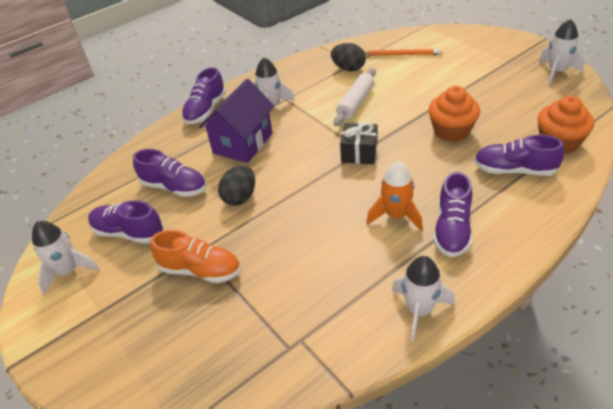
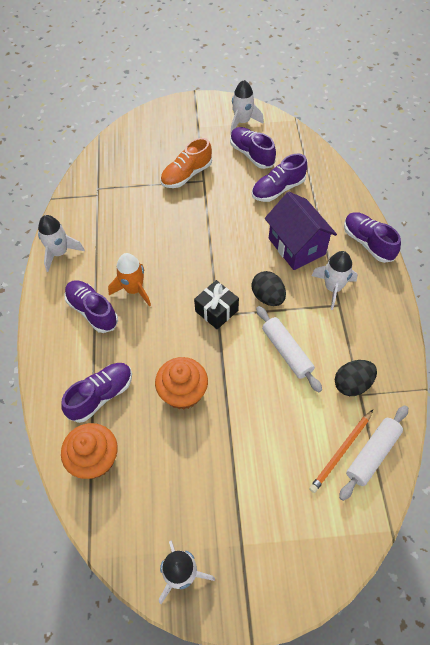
camera: 120 degrees right, 15 degrees up
(128, 233) = (251, 154): purple shoe -> purple shoe turned 90 degrees counterclockwise
(240, 197) = (233, 218): black egg -> black egg (268, 297)
(388, 45) = (372, 454): none -> white rolling pin

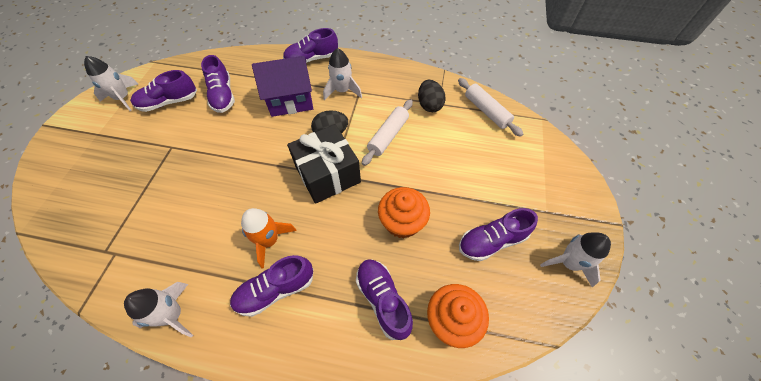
camera: 75 degrees left, 0 degrees up
(186, 175) = (153, 159): orange shoe -> none
(186, 485) = (491, 241): none -> purple shoe
(216, 311) = (328, 174): black gift -> black gift, size x1.67
(286, 352) = (388, 136): white rolling pin -> white rolling pin turned 45 degrees counterclockwise
(341, 452) = (481, 128): orange pencil -> none

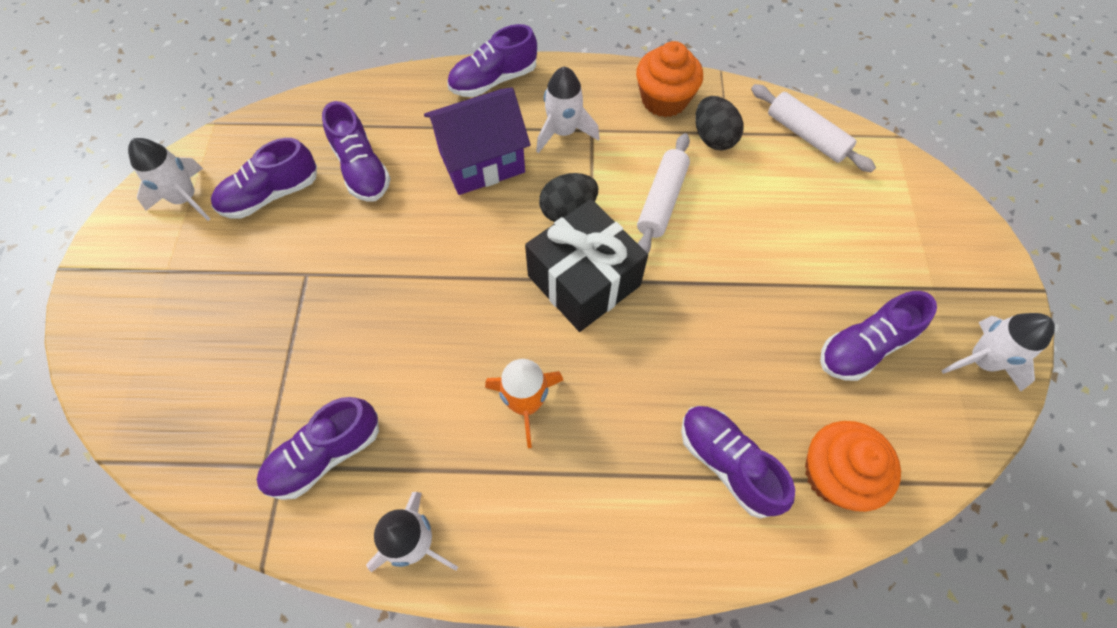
camera: 10 degrees left, 5 degrees up
(275, 290) = (561, 477): purple shoe -> purple shoe (325, 455)
(402, 222) = (723, 339): orange cupcake -> orange cupcake (664, 100)

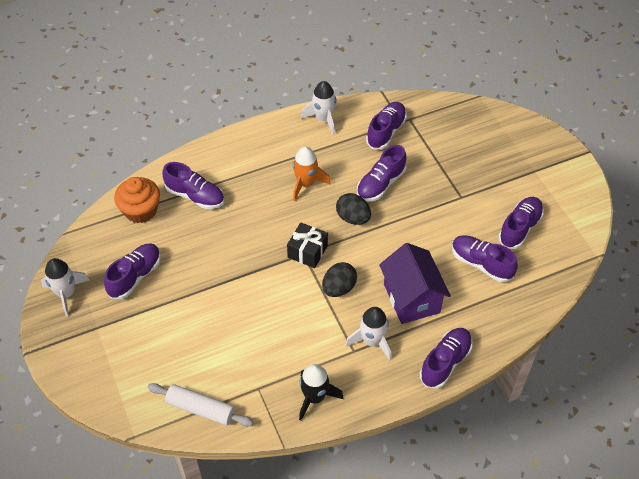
camera: 155 degrees right, 10 degrees down
(185, 199) = (564, 207): white rocket -> none
(407, 349) = (380, 184): none -> purple shoe
(481, 162) = (411, 298): purple house -> purple house turned 60 degrees counterclockwise
(584, 280) = (307, 251): black gift -> black gift, size x0.60
(662, 201) = (283, 318): white rolling pin -> none
(664, 100) = (315, 397): orange cupcake -> black rocket
(713, 138) = (267, 379): black egg -> black egg (353, 218)

